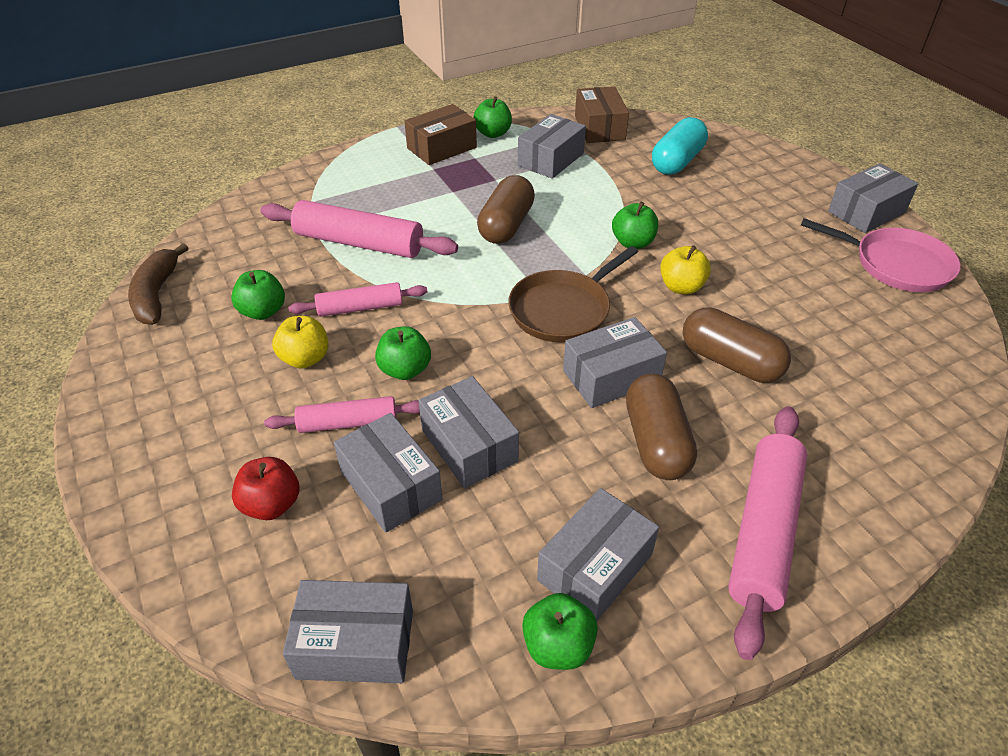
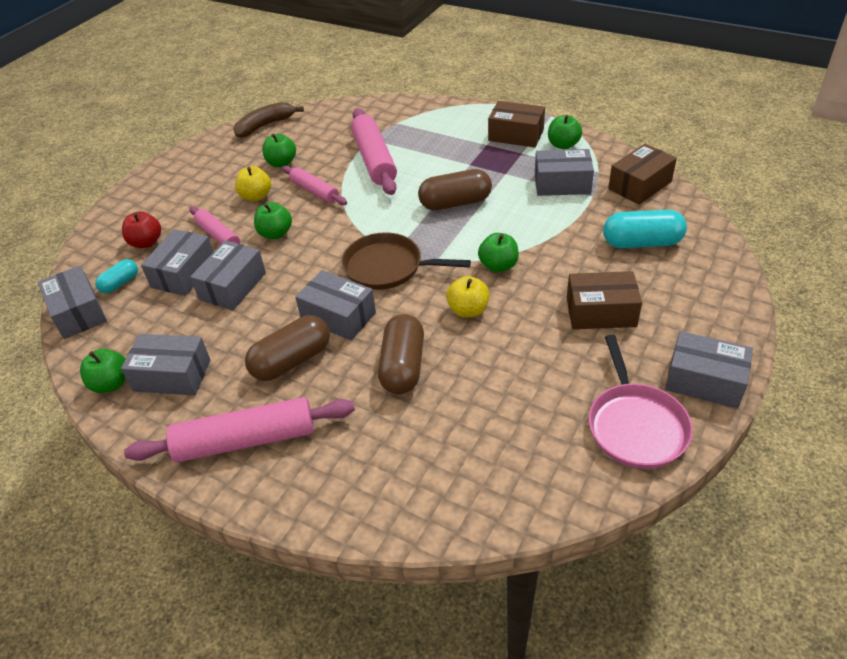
camera: 60 degrees right, 0 degrees up
(337, 567) = (120, 283): none -> turquoise capsule
(747, 219) = (601, 312): none -> brown box

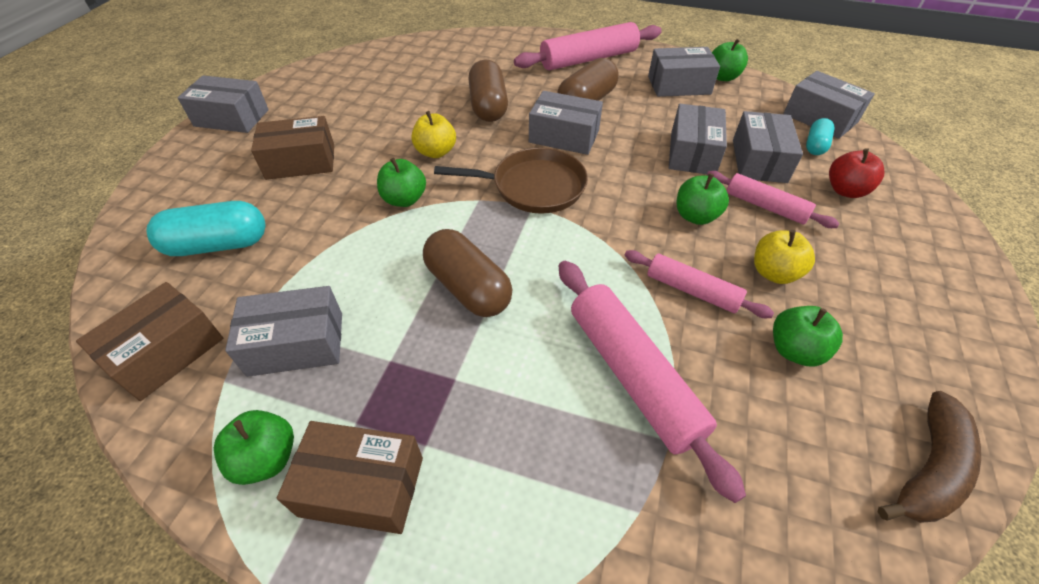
camera: 165 degrees right, 5 degrees up
(455, 203) = (468, 287): brown capsule -> brown capsule turned 75 degrees clockwise
(636, 426) = (302, 88): pink pan -> none

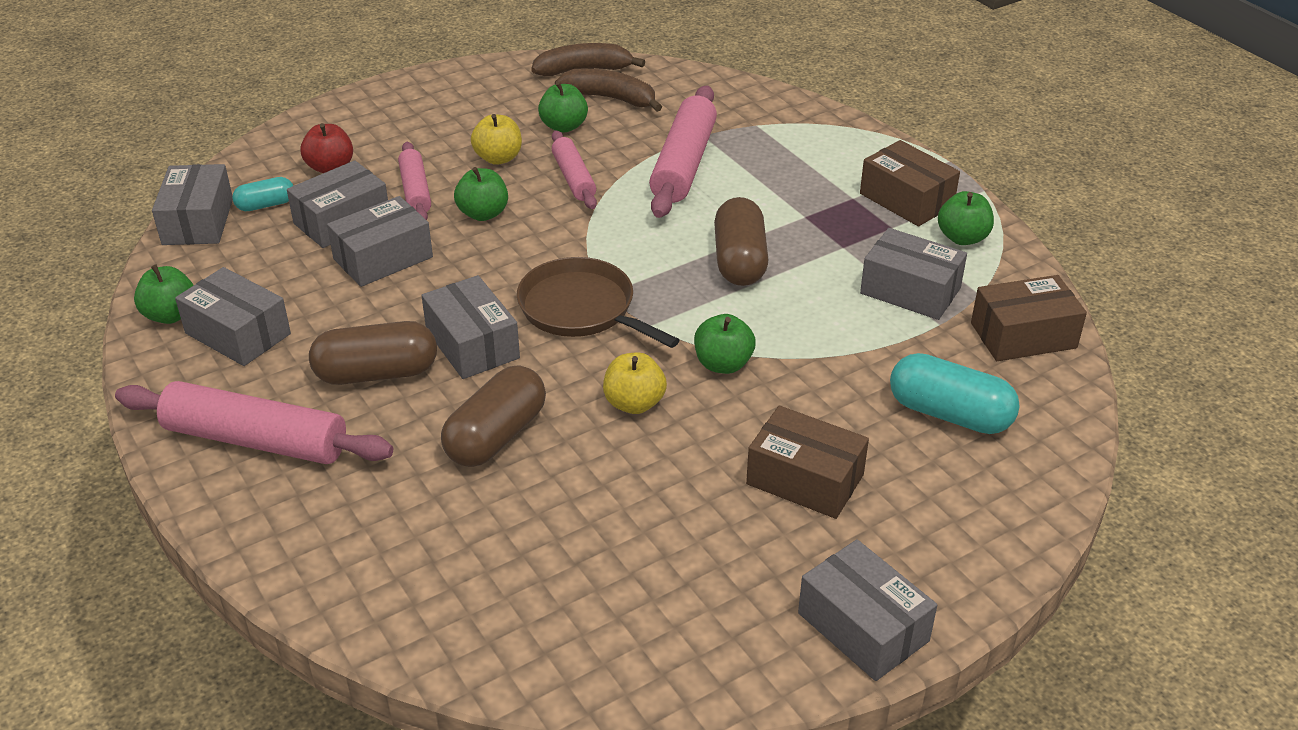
camera: 140 degrees left, 10 degrees down
(828, 433) = (610, 98): none -> brown banana

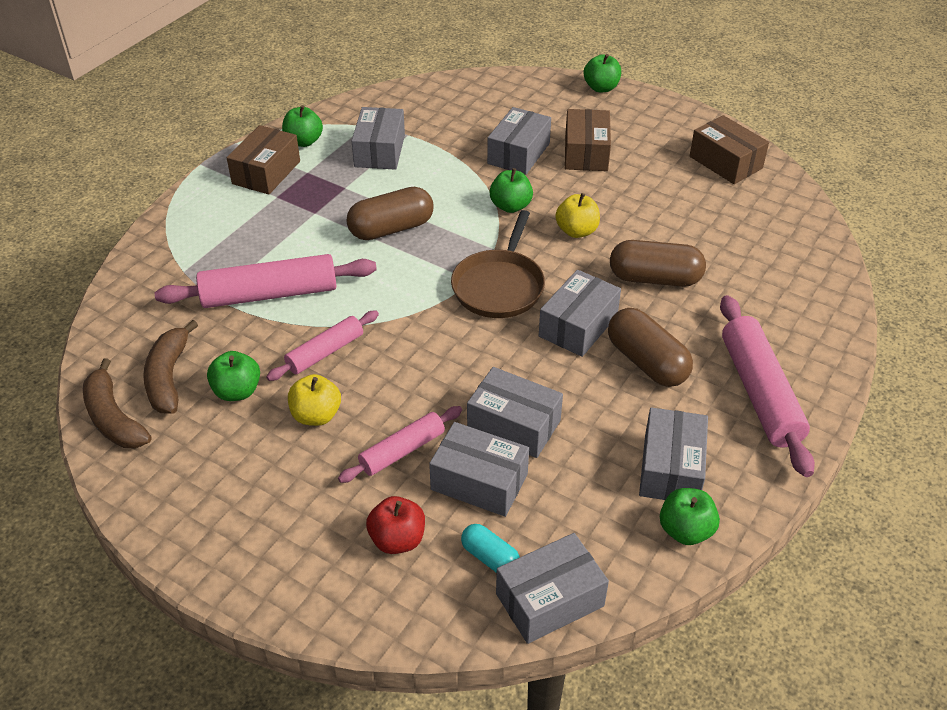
camera: 115 degrees left, 5 degrees up
(483, 214) = (411, 388): green apple -> green apple (601, 88)
(863, 627) = (669, 115): grey box -> grey box (518, 153)
(949, 414) = (491, 117): turquoise capsule -> none
(1023, 335) = (399, 104): brown box -> brown box (725, 162)

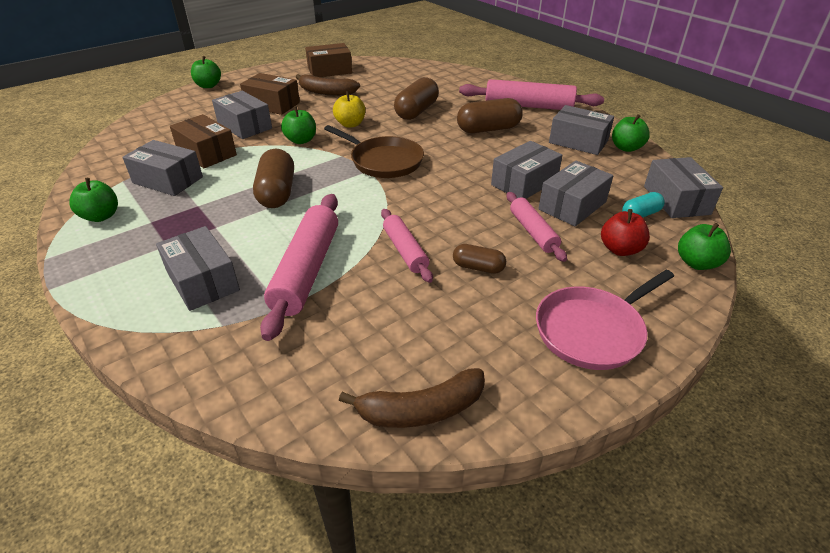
camera: 70 degrees left, 5 degrees down
(168, 377) = (381, 356): brown banana -> brown banana (326, 92)
(237, 391) = (426, 310): green apple -> green apple (697, 263)
(240, 525) = (592, 331): none -> pink pan
(266, 172) = (121, 246): brown box -> brown box (206, 153)
(316, 415) = (478, 267): yellow apple -> brown capsule
(578, 326) = (443, 143): grey box -> grey box (203, 281)

